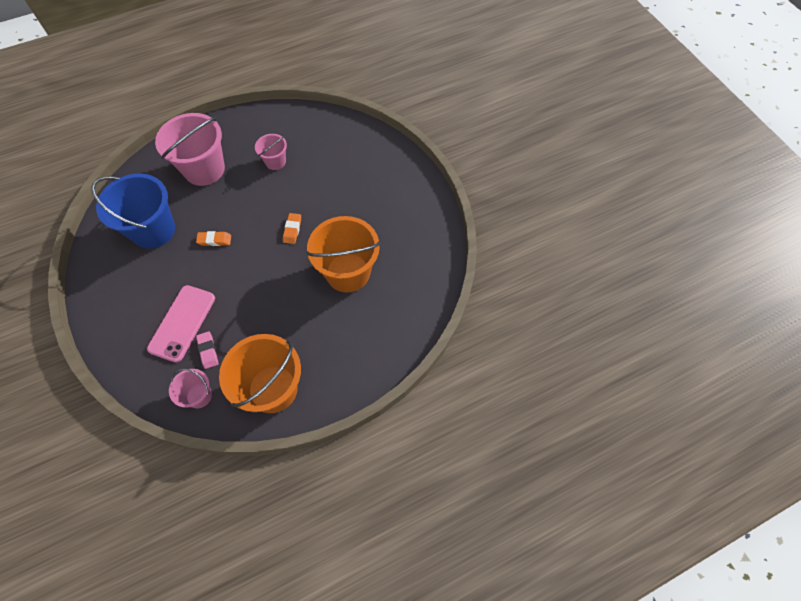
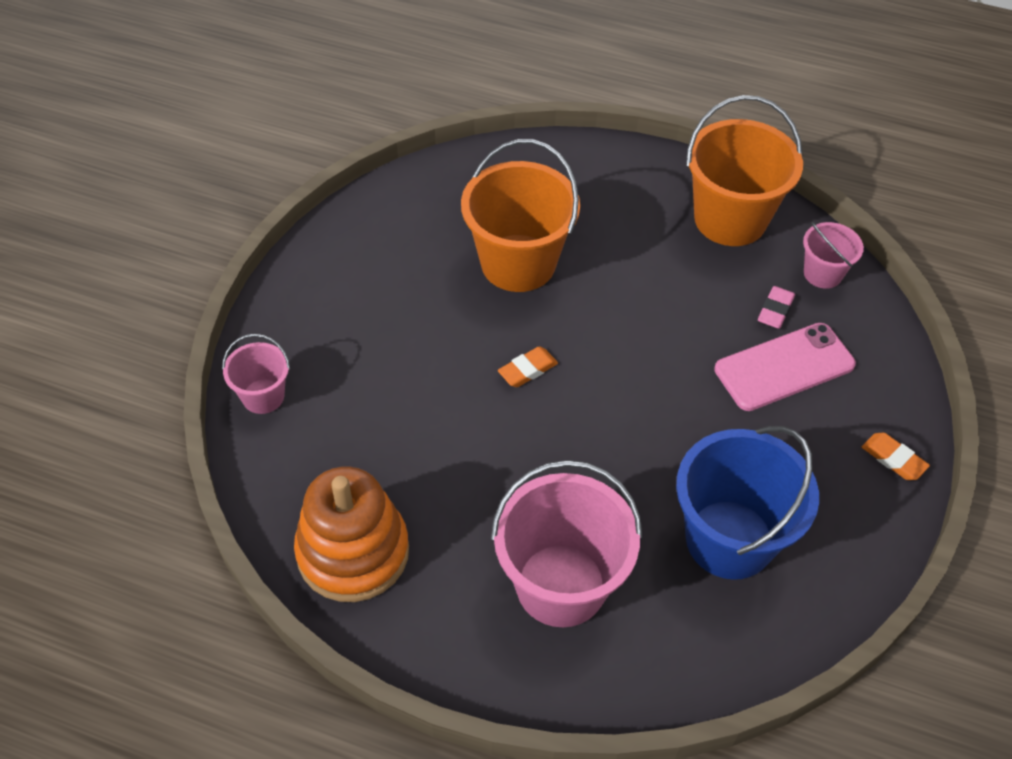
camera: 135 degrees left, 10 degrees down
(214, 240) = (649, 445): orange eraser -> orange eraser (893, 459)
(275, 162) = (438, 497): pink bucket -> pink bucket (263, 396)
(285, 126) = (353, 552): none -> orange stacking toy

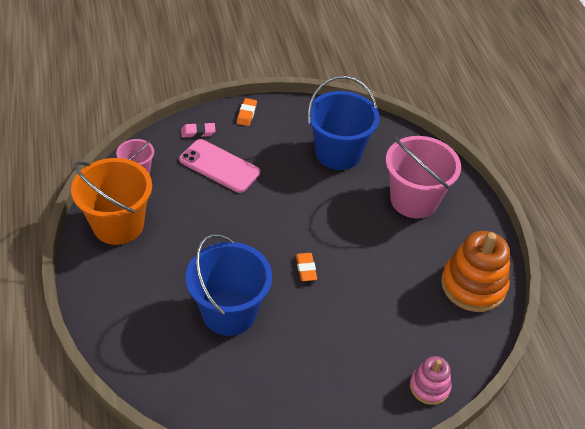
camera: 125 degrees left, 5 degrees down
(263, 396) = (429, 387): pink bucket -> pink stacking toy
(518, 263) = (229, 312): orange bucket -> blue bucket
(527, 370) = (306, 269): orange eraser -> orange eraser turned 60 degrees clockwise
(775, 310) = (181, 182): pink eraser -> pink eraser (198, 132)

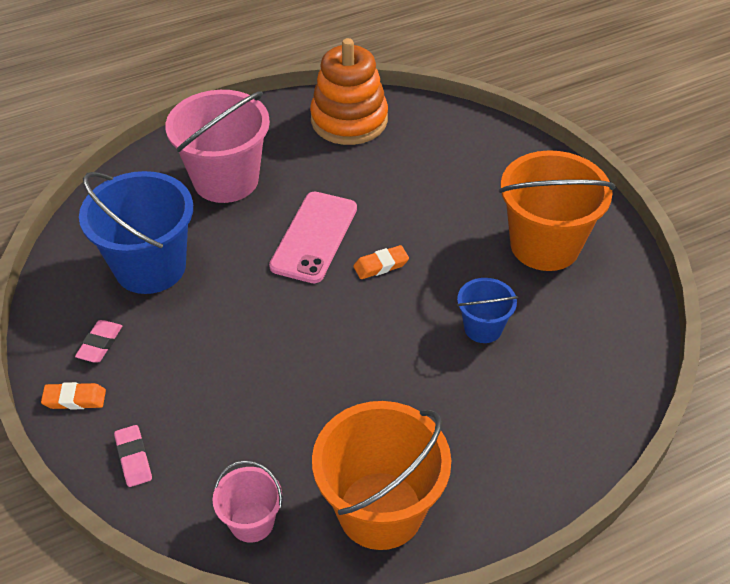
camera: 100 degrees left, 0 degrees up
(219, 166) = (211, 406): pink phone -> pink phone (314, 237)
(229, 312) = (483, 328): blue bucket -> blue bucket, size x0.51
(282, 126) = (100, 344): none -> pink eraser
(297, 379) = (545, 245): none -> orange bucket
(429, 387) = (499, 142): pink stacking toy -> none

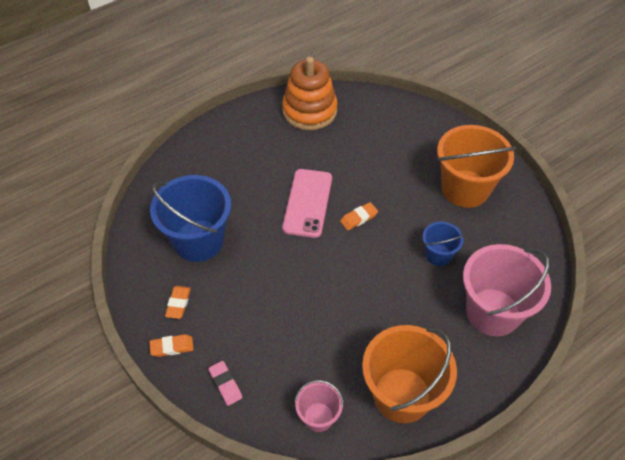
camera: 10 degrees left, 5 degrees up
(100, 344) = (178, 303): pink eraser -> orange eraser
(226, 180) = (234, 167): pink bucket -> pink bucket (493, 312)

